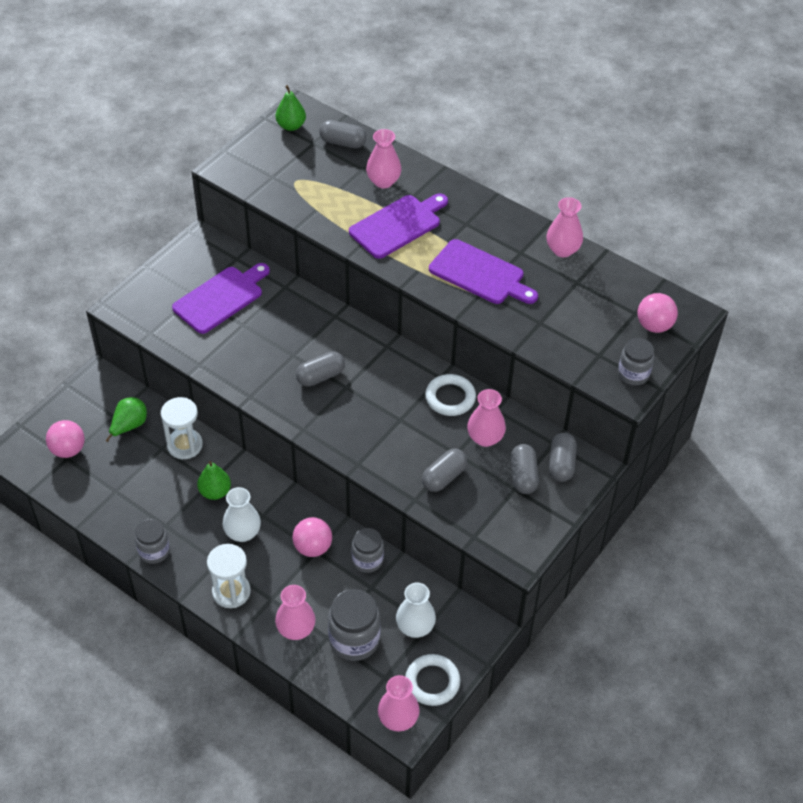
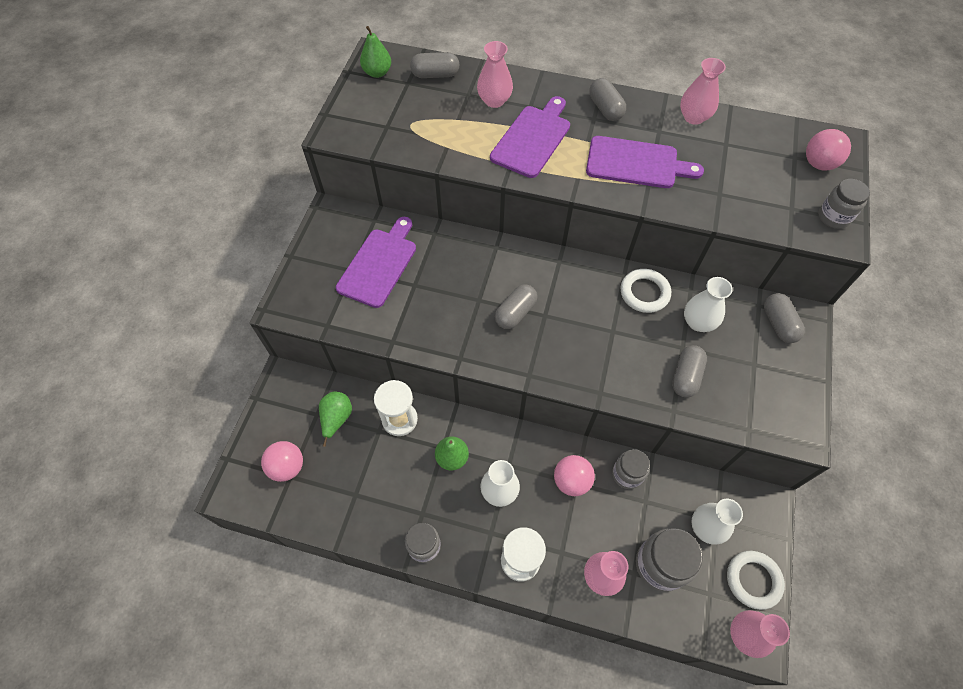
camera: 20 degrees left, 10 degrees up
(485, 438) = (698, 322): pink vase -> white vase
(523, 476) = (754, 348): grey capsule -> grey capsule (605, 108)

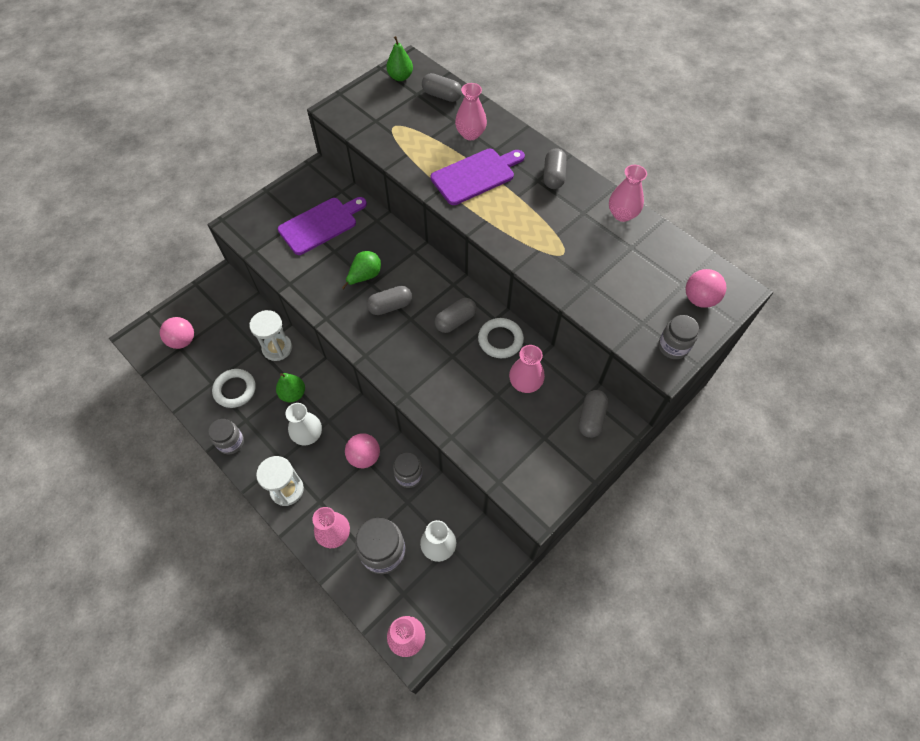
camera: 30 degrees right, 0 degrees up
(336, 419) = (236, 325): green pear -> green pear (365, 276)
(636, 163) = (542, 230): purple cutting board -> none
(686, 376) = (481, 417): grey capsule -> grey capsule (455, 321)
(698, 322) = (525, 383): white vase -> pink vase
(753, 580) = (444, 604): white ring -> white ring (235, 390)

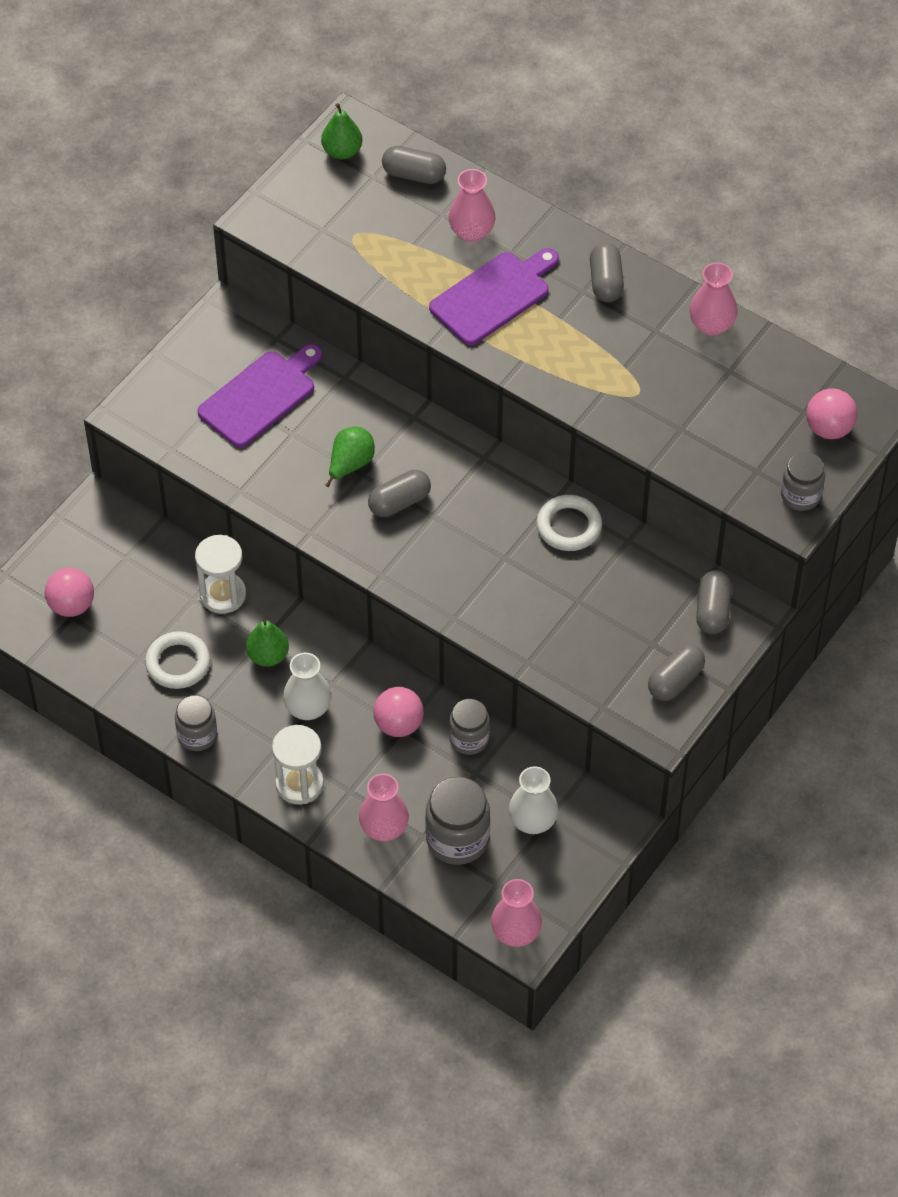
camera: 10 degrees left, 5 degrees down
(455, 321) = (499, 509): grey capsule -> grey capsule (675, 680)
(525, 383) = (615, 579): pink vase -> none

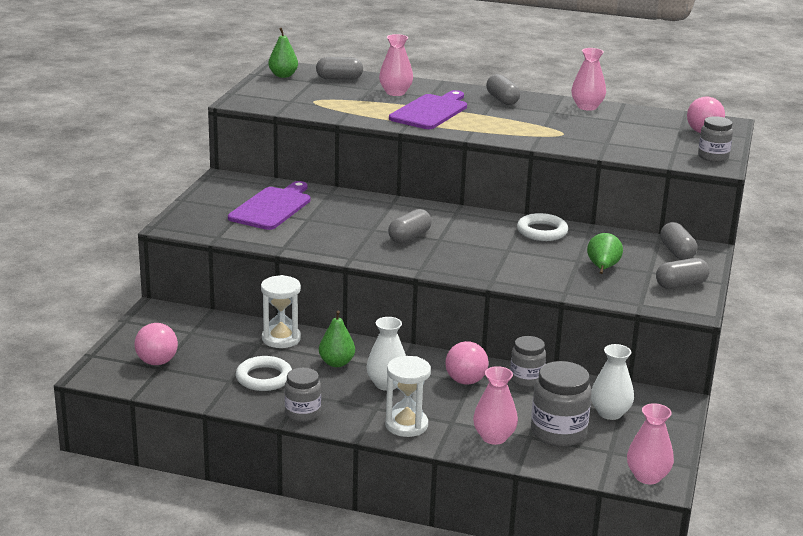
camera: 20 degrees left, 30 degrees down
(350, 465) = (360, 226): green pear -> green pear (602, 268)
(675, 680) = (681, 285): grey capsule -> grey capsule turned 45 degrees clockwise

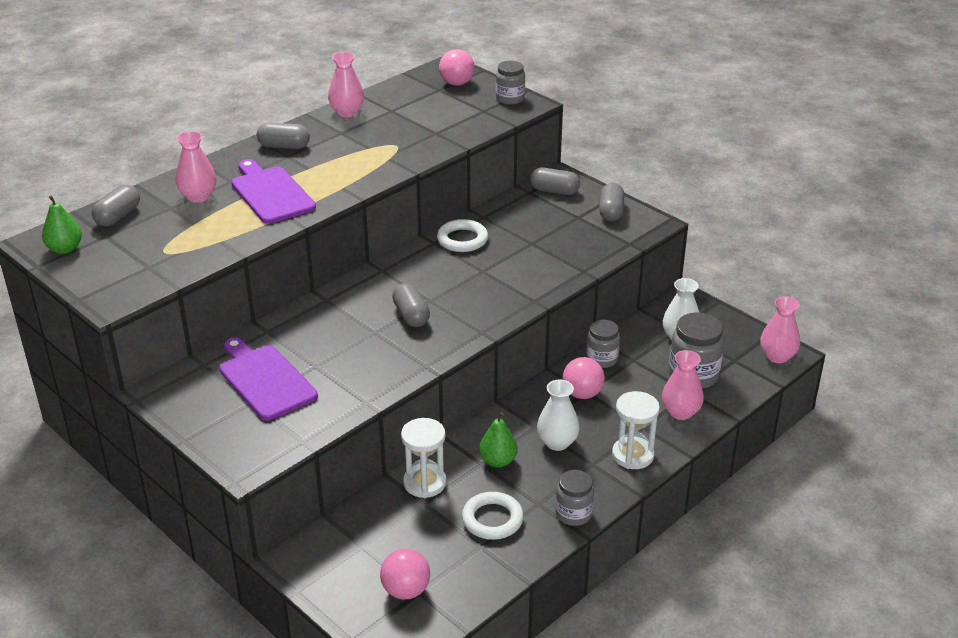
camera: 60 degrees left, 10 degrees up
(602, 268) = (555, 236): green pear -> none

